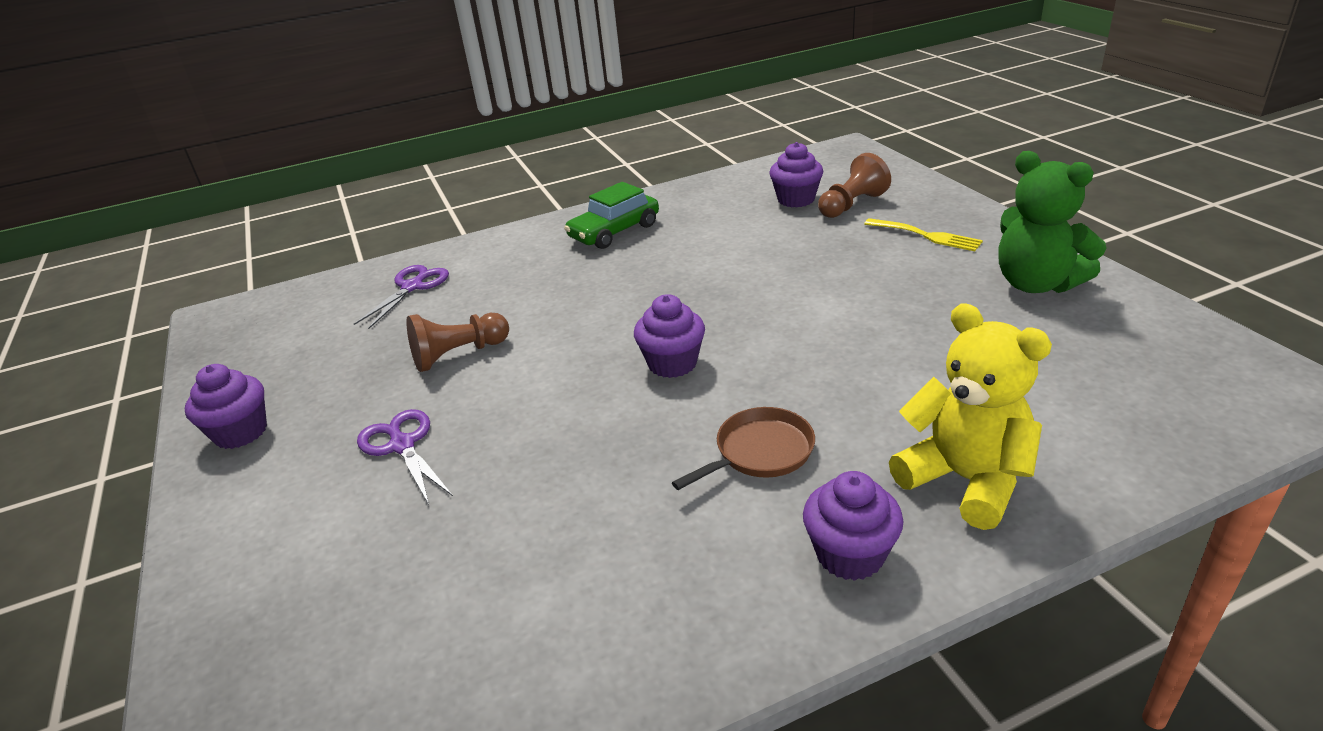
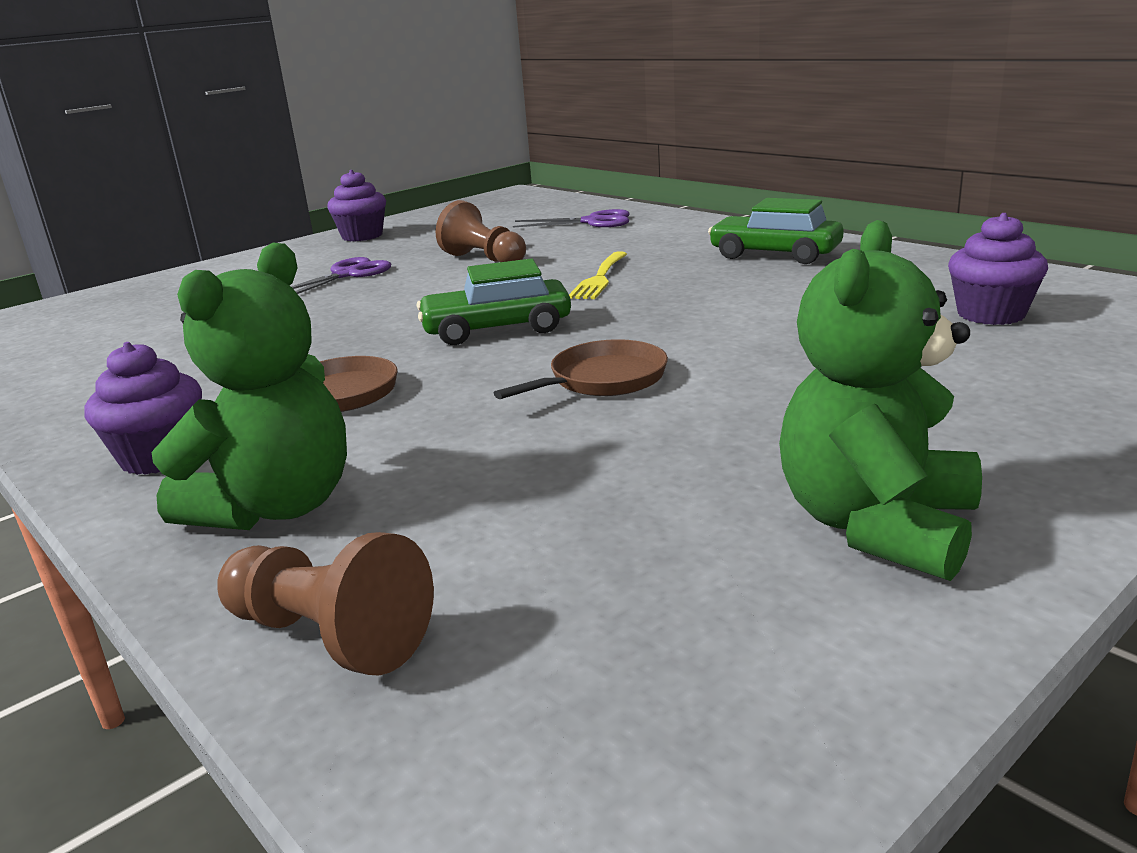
camera: 70 degrees right, 10 degrees down
(672, 363) = (496, 329): purple cupcake -> green car
(814, 330) = (603, 380): none -> brown pan
(852, 205) = (1024, 349): brown pawn -> brown pawn (329, 636)
(926, 236) = (974, 414): yellow fork -> yellow fork (599, 278)
(965, 480) = (277, 507): yellow teddy bear -> green teddy bear

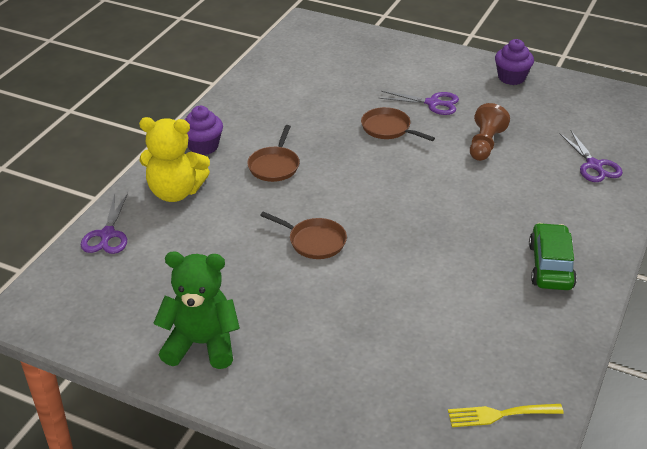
camera: 65 degrees right, 15 degrees up
(277, 507) = (175, 192): green teddy bear -> yellow teddy bear
(329, 636) = (107, 235): brown pawn -> purple scissors
(364, 303) = (388, 128): none -> brown pan
(496, 329) = (367, 187): green car -> none
(599, 278) = (466, 201): yellow fork -> yellow fork (499, 415)
(991, 314) = (462, 372): purple cupcake -> none

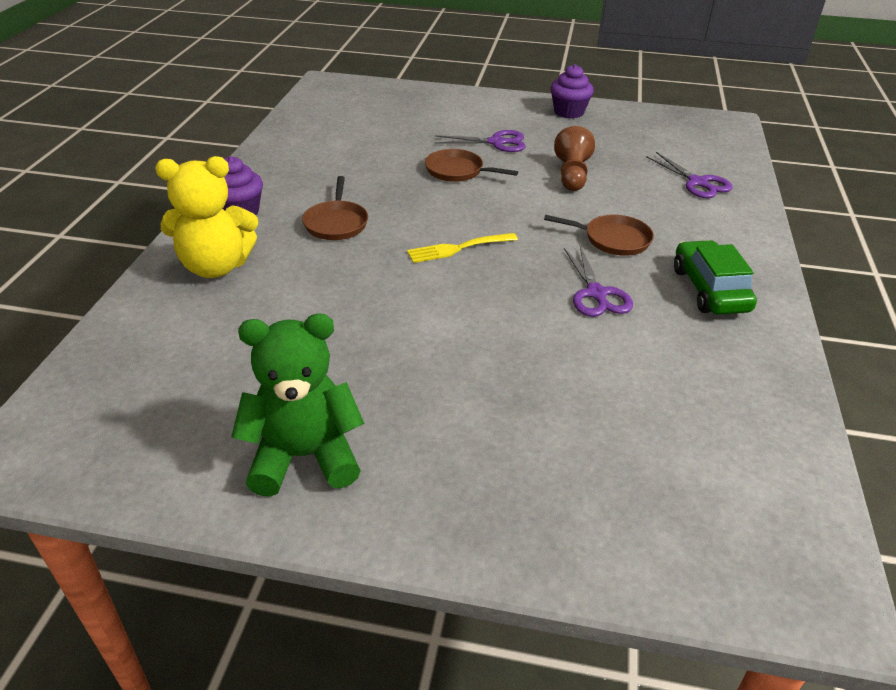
camera: 15 degrees left, 0 degrees up
(107, 235) = (131, 330): purple scissors -> purple scissors (596, 293)
(314, 241) = (416, 301): brown pan -> brown pan (613, 239)
(499, 415) = (748, 482): yellow fork -> yellow fork (458, 248)

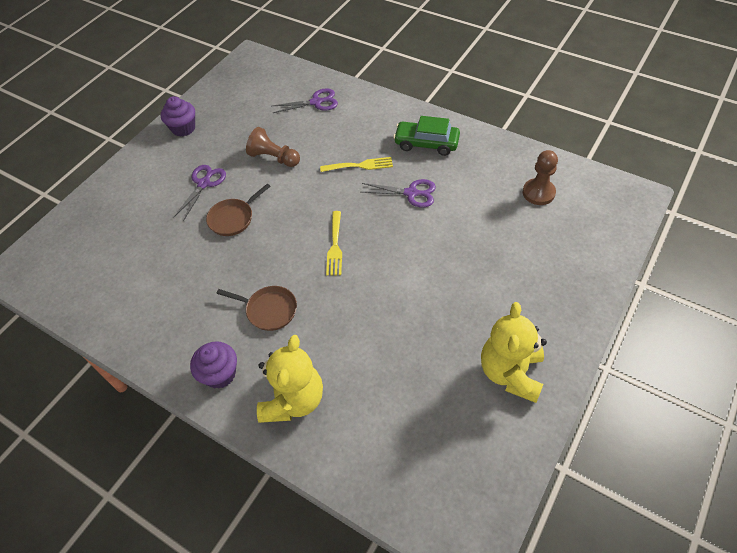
camera: 65 degrees left, 15 degrees up
(304, 456) = (510, 373): green teddy bear -> yellow teddy bear
(613, 239) = (360, 165): brown pan -> yellow fork
(707, 437) = (538, 193): none -> brown pawn

